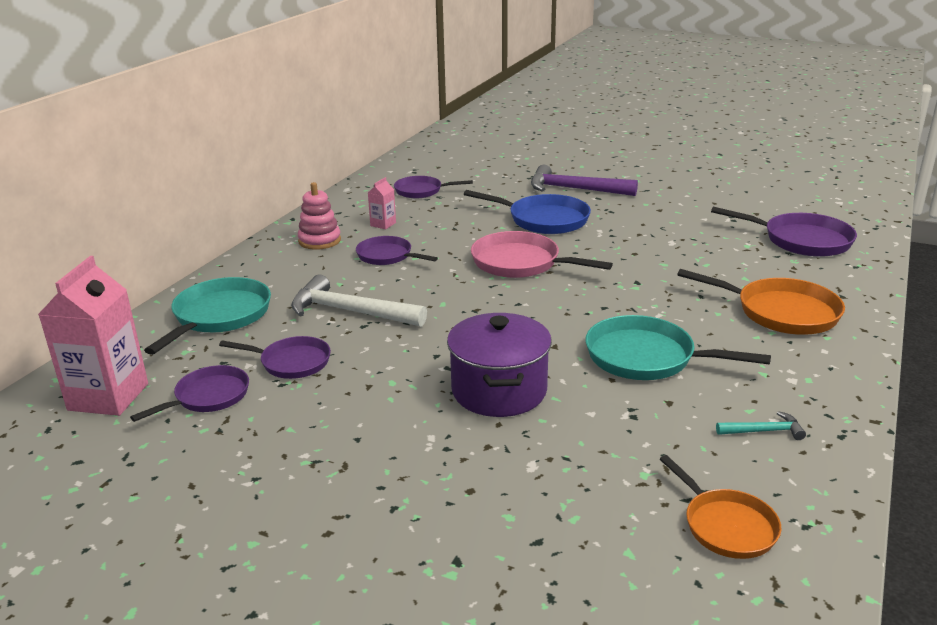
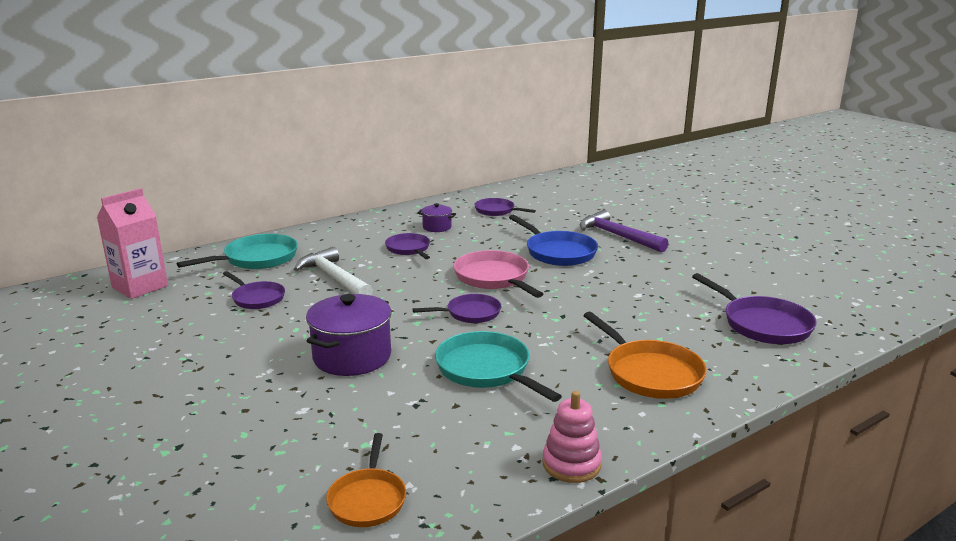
camera: 30 degrees right, 5 degrees down
(208, 397) = (186, 303): purple pan -> purple pan (470, 313)
(319, 241) = (380, 228): pink stacking toy -> pink stacking toy (571, 464)
(383, 224) = (437, 227): pink carton -> purple pot
(764, 431) = (496, 451): turquoise hammer -> none

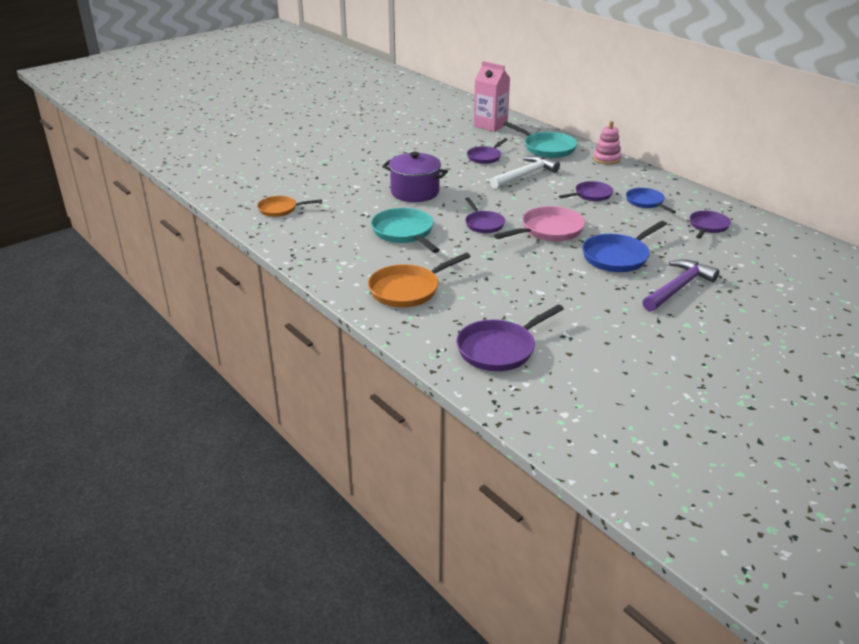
camera: 85 degrees right, 10 degrees up
(437, 227) = (646, 202): purple pot -> blue pan
(487, 370) = (404, 233): turquoise pan -> turquoise pan turned 75 degrees counterclockwise
(571, 464) = (304, 260): pink stacking toy -> pink stacking toy (606, 159)

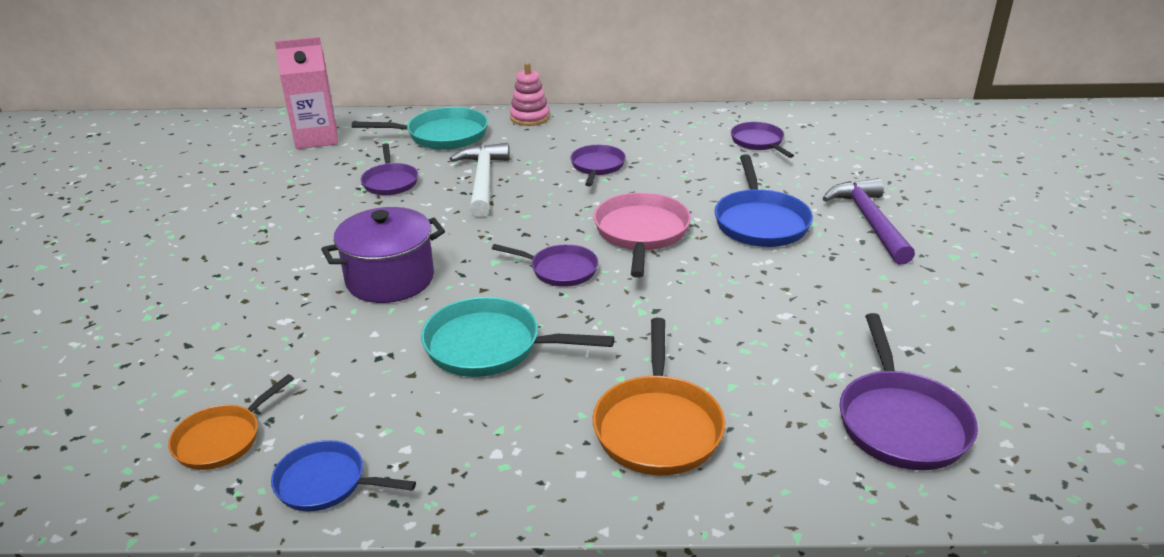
camera: 50 degrees left, 0 degrees up
(646, 202) = (661, 146): blue pan -> blue pan (326, 483)

